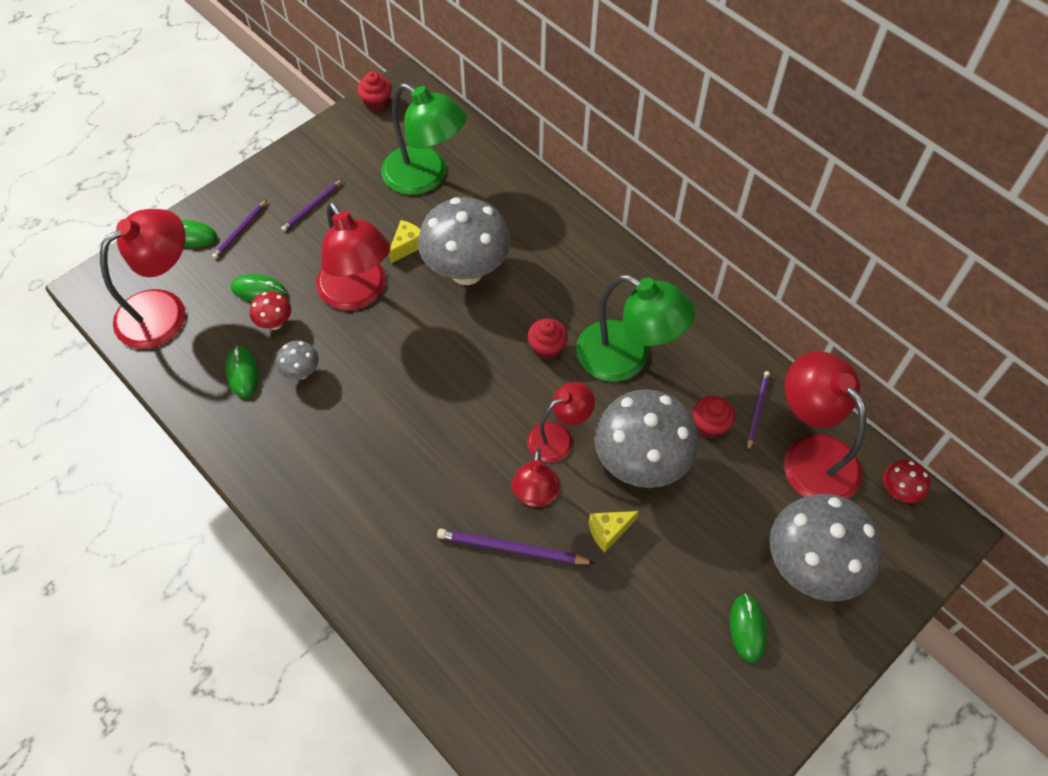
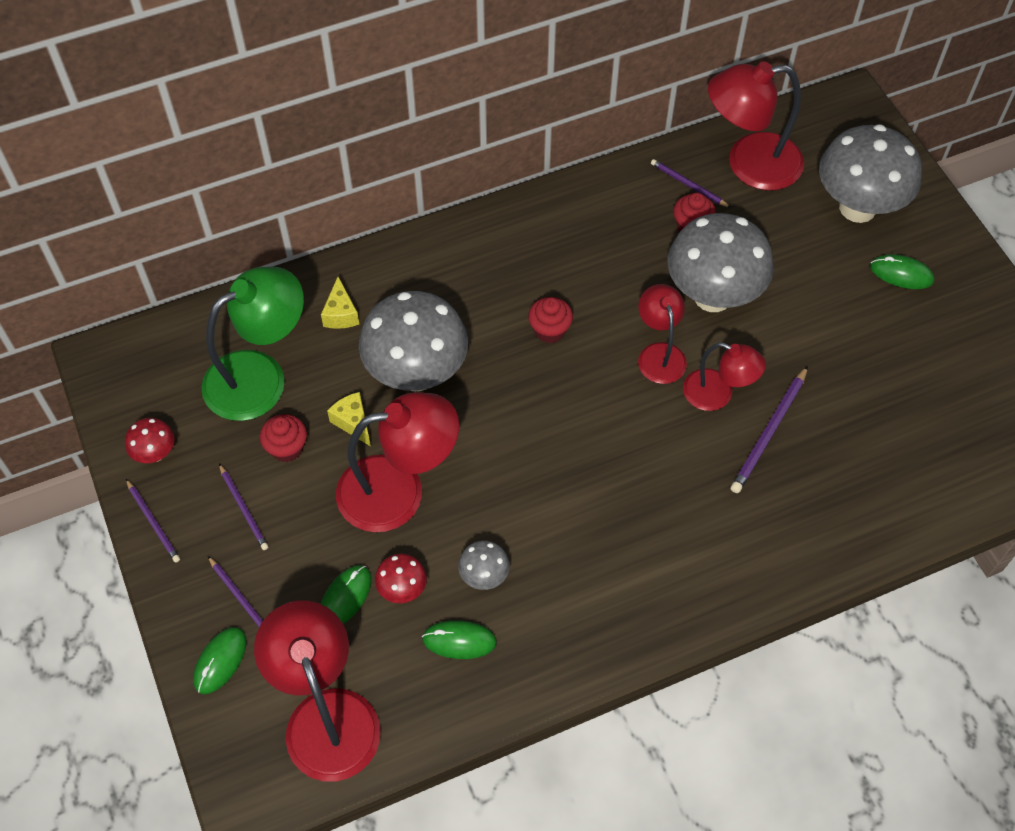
camera: 70 degrees left, 0 degrees up
(285, 162) = (153, 522): none -> purple pencil
(377, 104) = (113, 396): red cupcake -> red cupcake (287, 448)
(608, 531) = (775, 346): yellow cheese -> yellow cheese (341, 314)
(626, 358) = (590, 266): green lamp -> none
(898, 491) = (805, 118): red mushroom -> red mushroom (155, 454)

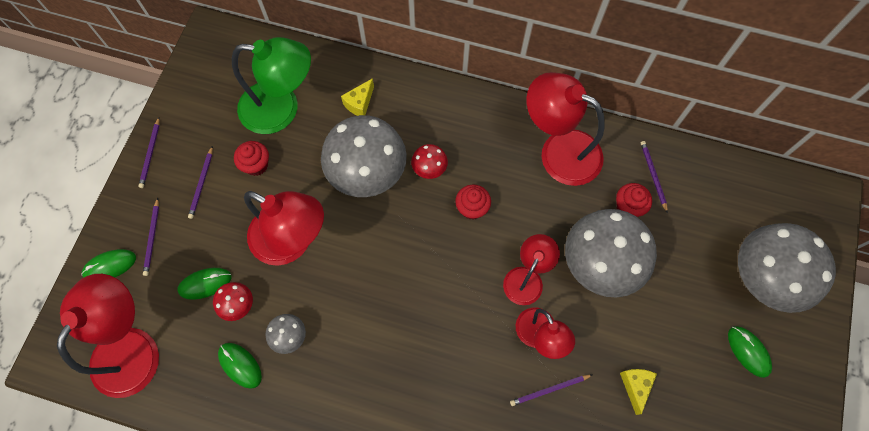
camera: 40 degrees right, 10 degrees up
(155, 454) = (187, 113): red mushroom -> red mushroom (429, 169)
(353, 422) = (305, 178): yellow cheese -> yellow cheese (635, 386)
(749, 164) = (709, 191): red lamp -> red lamp (559, 151)
(769, 432) = (549, 390): purple pencil -> purple pencil, size x0.64

